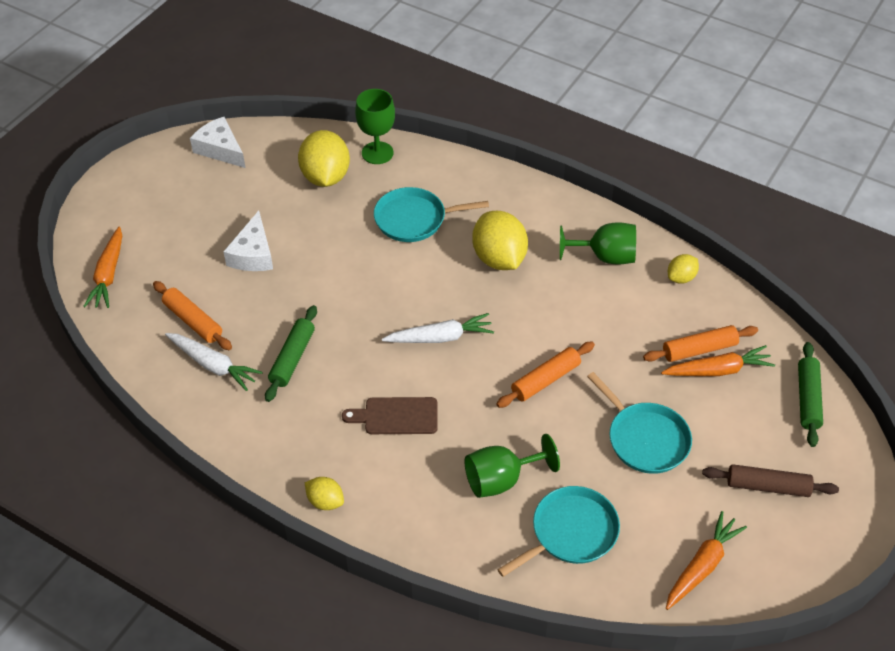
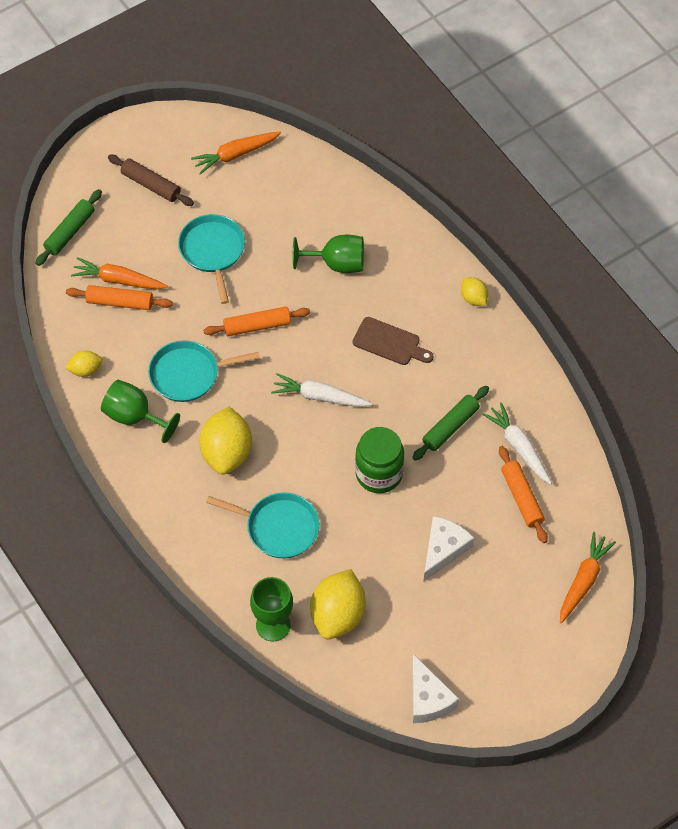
camera: 155 degrees left, 10 degrees up
(344, 292) = (379, 474): none -> green jar
(570, 532) = (310, 209): turquoise pan -> turquoise pan (188, 374)

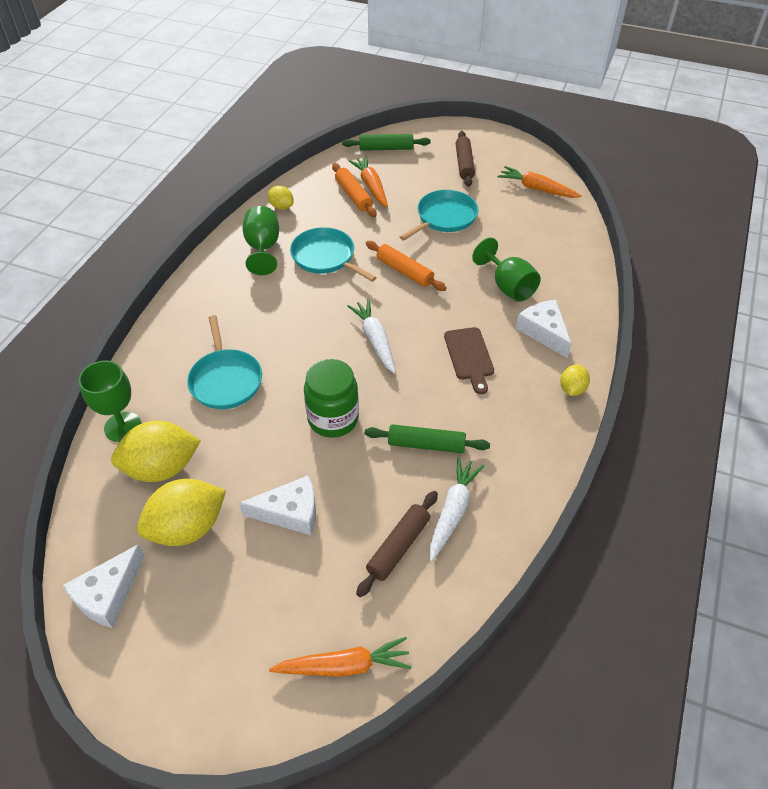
camera: 55 degrees right, 10 degrees down
(227, 453) = (273, 312): yellow lemon -> yellow lemon (187, 528)
(405, 275) = (544, 332): none -> white cheese
(522, 498) = (398, 547): orange rolling pin -> brown rolling pin

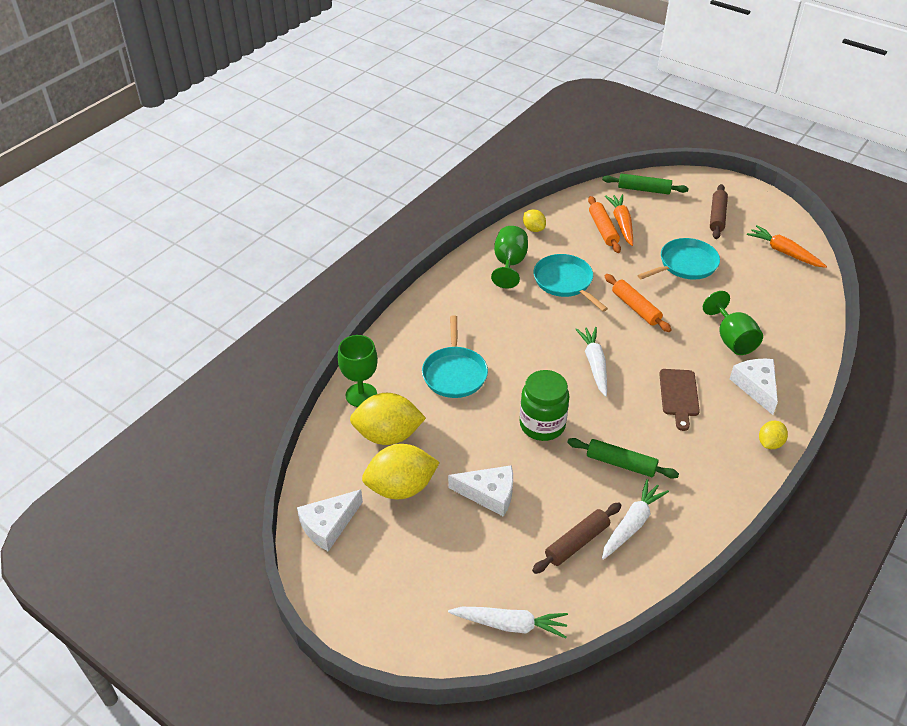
camera: 15 degrees right, 5 degrees down
(344, 665) = (510, 624): orange carrot -> white carrot

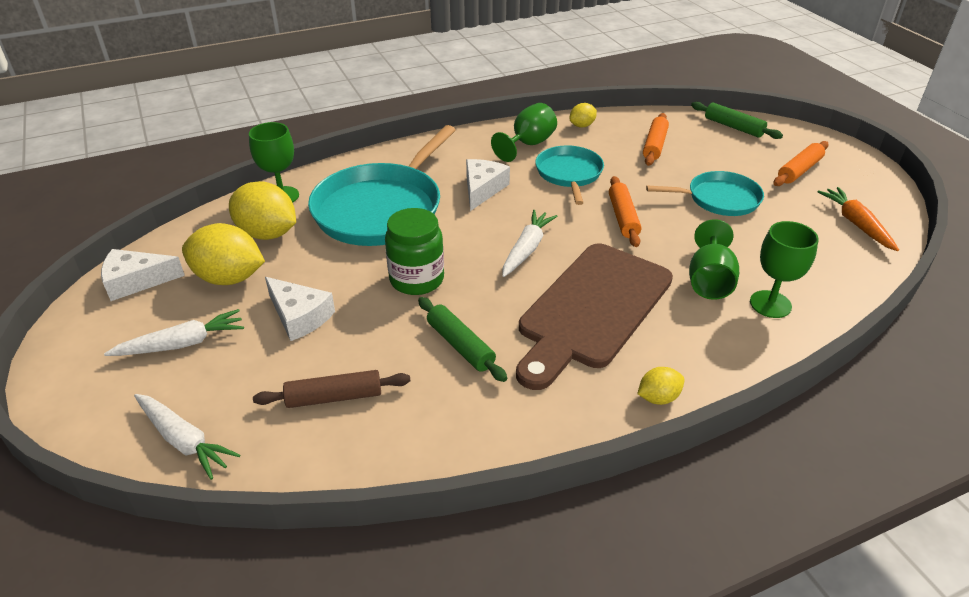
camera: 30 degrees right, 5 degrees down
(454, 373) = (381, 208): turquoise pan -> turquoise pan, size x1.76
(533, 229) = (582, 125): yellow lemon -> yellow lemon turned 60 degrees clockwise
(621, 223) = (680, 146): orange carrot -> none
(632, 524) = (411, 407): white carrot -> white carrot (182, 344)
(679, 395) = (592, 309): brown cutting board -> brown cutting board, size x2.16
(717, 216) = (799, 170): brown rolling pin -> orange rolling pin
(756, 387) = (695, 336): white cheese -> white cheese (482, 189)
(780, 342) = (770, 304): none -> green goblet

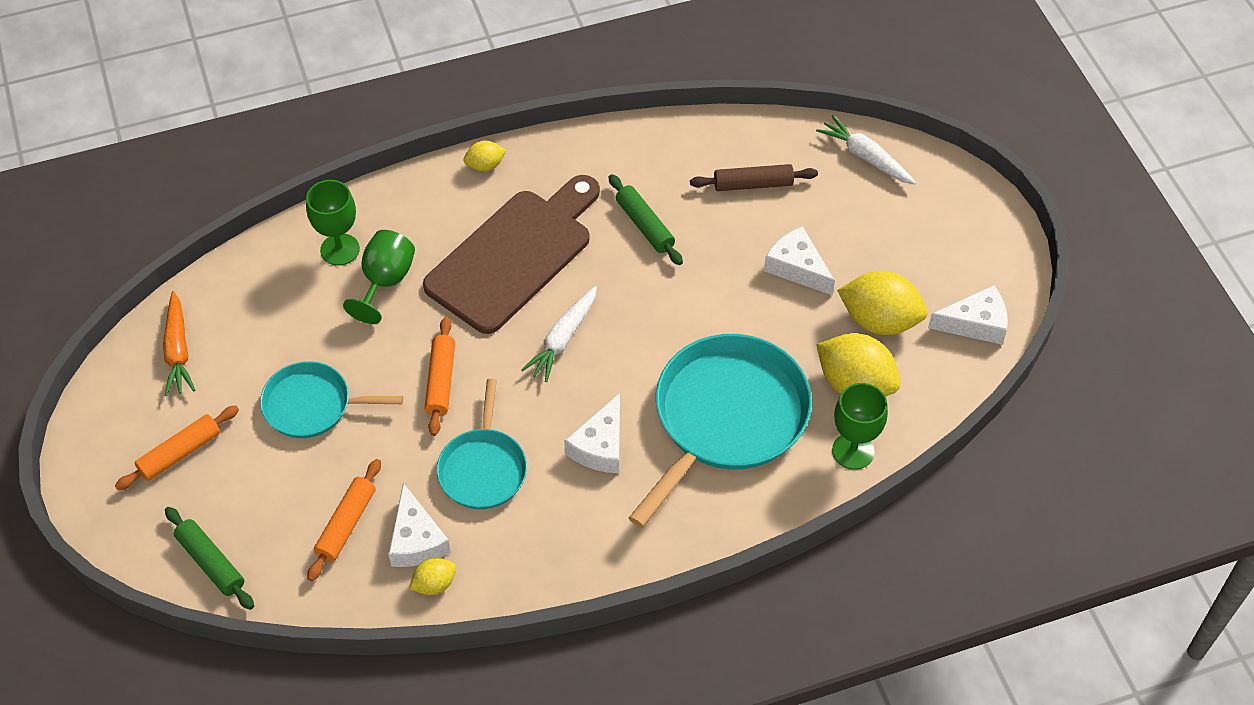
camera: 175 degrees left, 15 degrees up
(182, 344) = (899, 245): white carrot -> none
(416, 279) = (684, 305): green jar -> none
(528, 144) = (524, 541): green goblet -> none
(603, 141) = (416, 539): none -> white cheese

